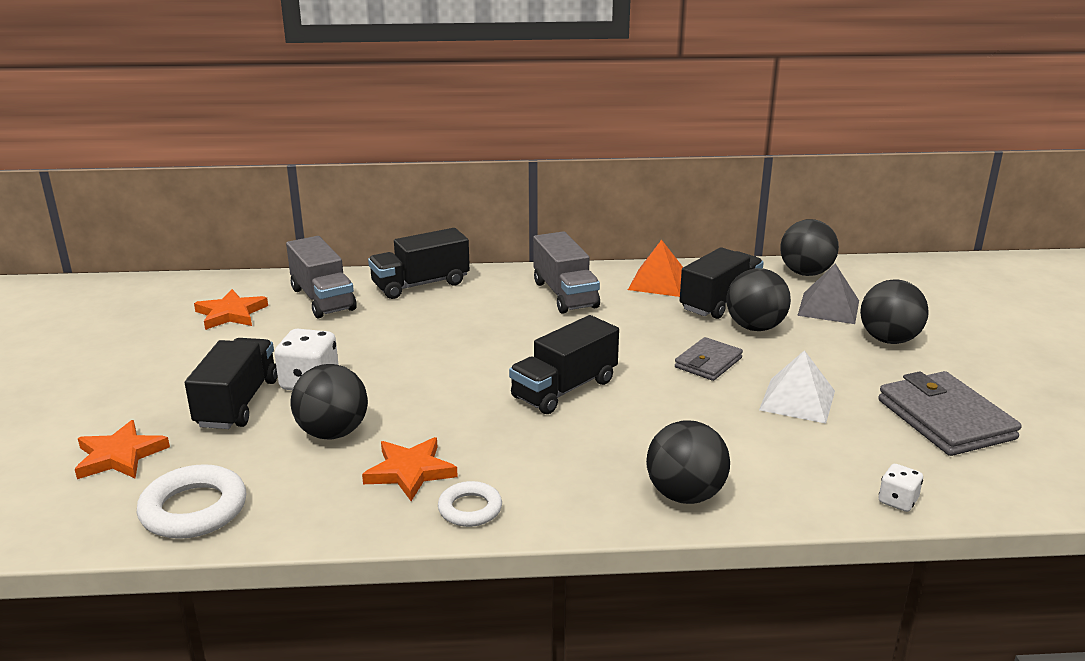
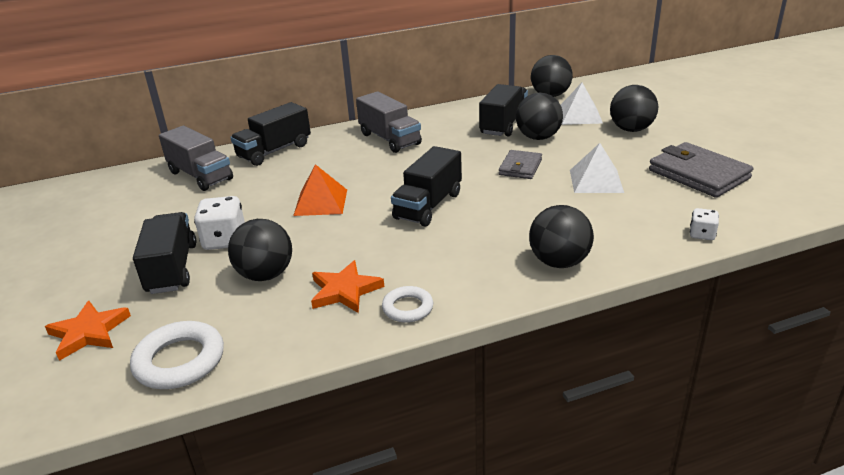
camera: 15 degrees left, 5 degrees up
(231, 314) = (128, 200): orange star -> none
(659, 282) = (453, 119): orange pyramid -> orange pyramid (321, 202)
(828, 308) = (579, 115): grey pyramid -> white pyramid

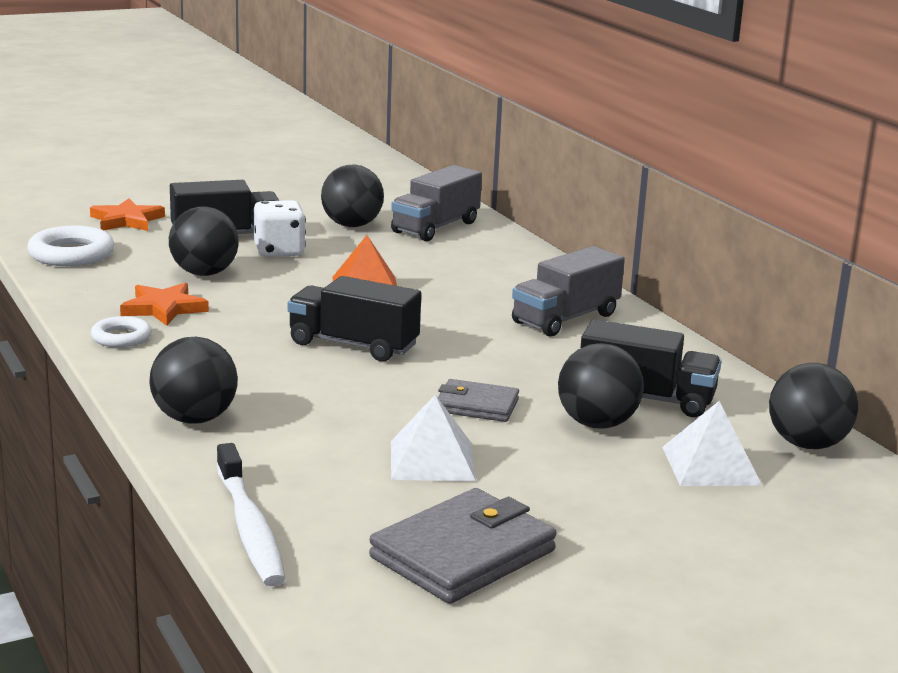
camera: 80 degrees right, 10 degrees down
(274, 151) = (511, 256): black truck -> none
(631, 129) = (656, 511): black ball -> black ball (352, 225)
(702, 234) = (250, 527): white dice -> white toothbrush

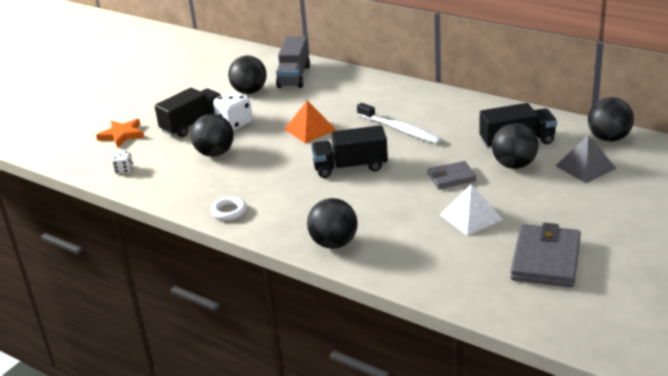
camera: 25 degrees left, 10 degrees up
(71, 254) = (124, 170): white ring -> white dice
(164, 308) = (225, 184): orange star -> none
(250, 527) = (440, 290): white toothbrush -> white toothbrush (400, 129)
(565, 319) = (427, 110): grey truck -> none
(710, 465) = (585, 167): white pyramid -> grey pyramid

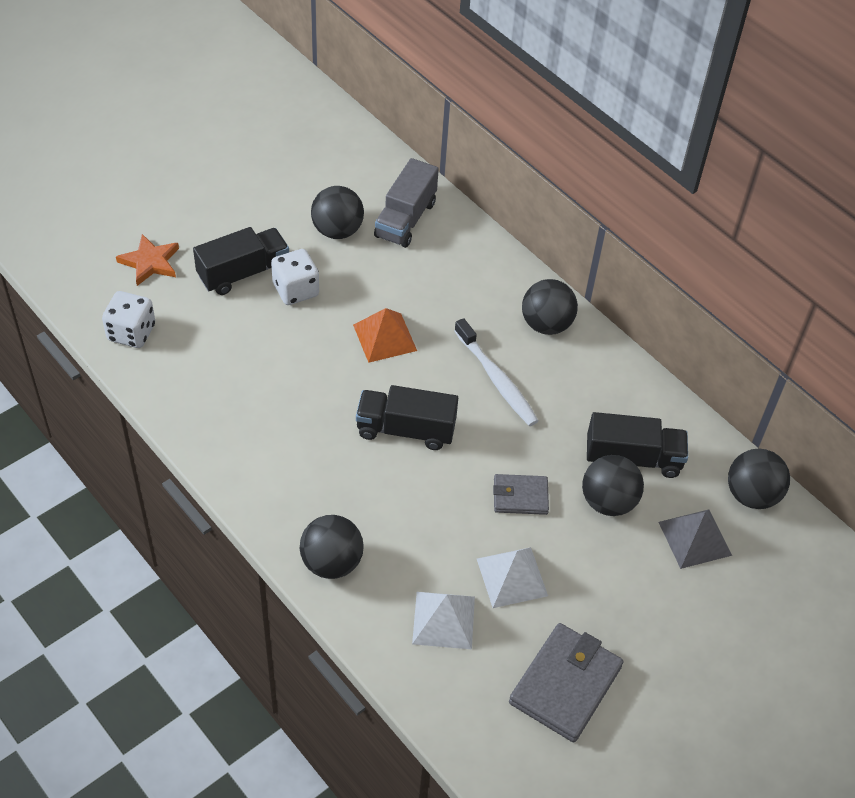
camera: 10 degrees right, 20 degrees up
(124, 170) = (131, 333): white dice -> white dice, size x1.77
(215, 153) = (251, 341): black ball -> black ball (546, 324)
(229, 211) = (230, 459): white ring -> none
(435, 250) = (443, 620): none -> white pyramid

